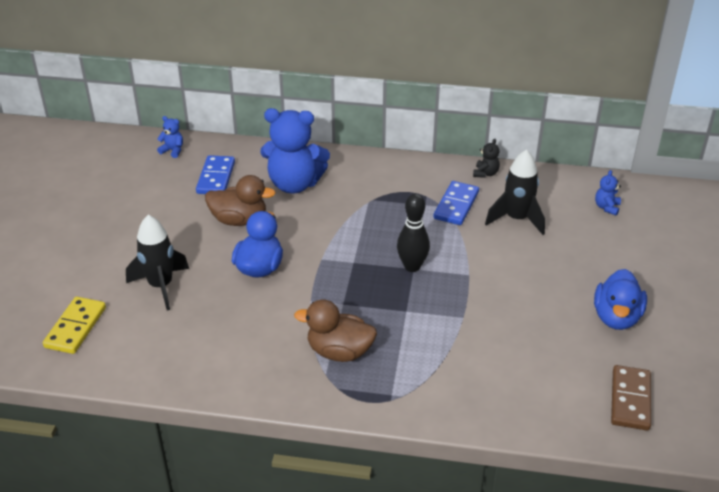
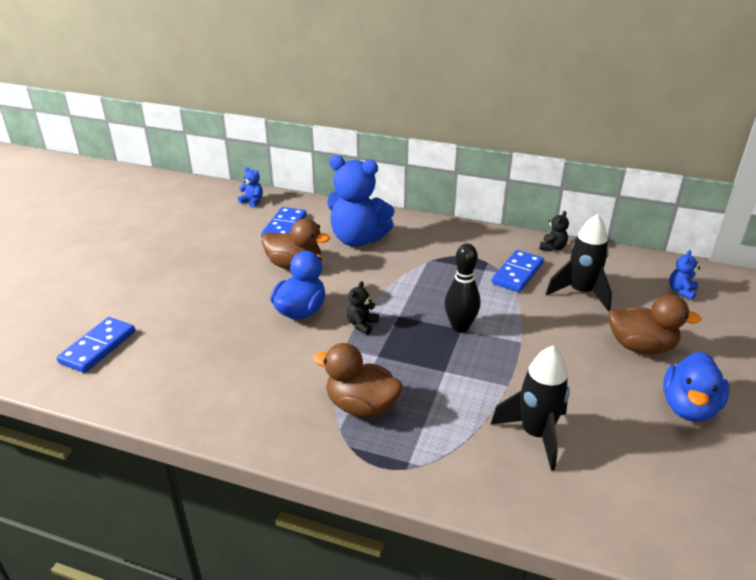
camera: 10 degrees right, 5 degrees down
(75, 327) = (98, 347): yellow domino -> blue domino
(161, 286) = (197, 317): black rocket -> black rocket (535, 434)
(321, 275) = (362, 325): none -> black teddy bear
(574, 267) = (641, 346): none -> brown duck
(630, 400) = (704, 509): brown domino -> none

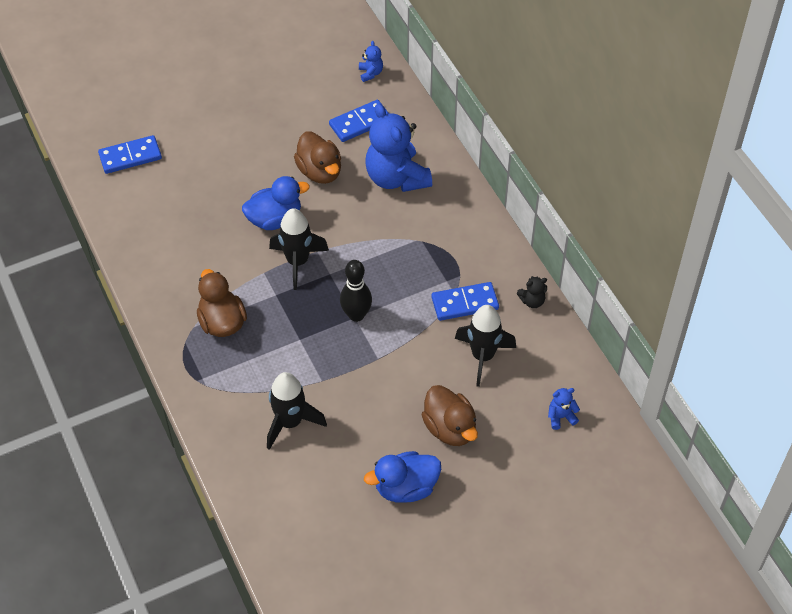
camera: 45 degrees right, 20 degrees up
(362, 325) = (297, 262): black teddy bear -> black rocket

